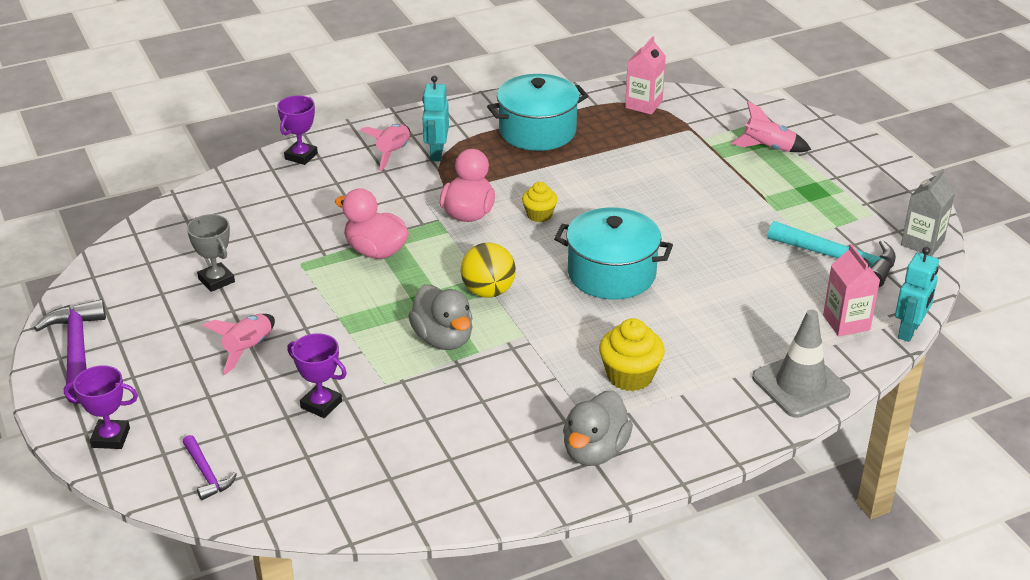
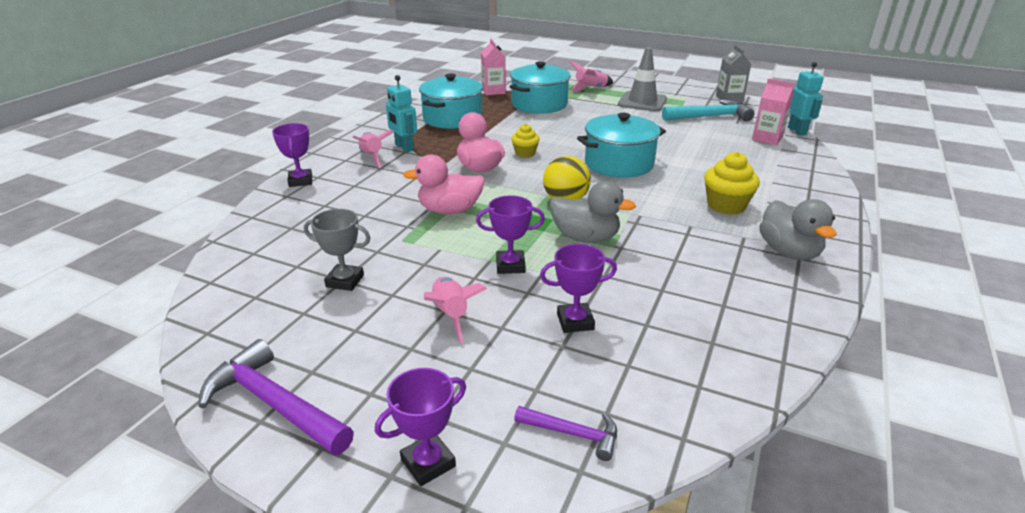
camera: 40 degrees left, 5 degrees down
(345, 332) = (510, 265): none -> purple trophy
(663, 149) = (539, 104): none -> turquoise pot
(800, 385) = (806, 171): grey traffic cone -> grey traffic cone (642, 102)

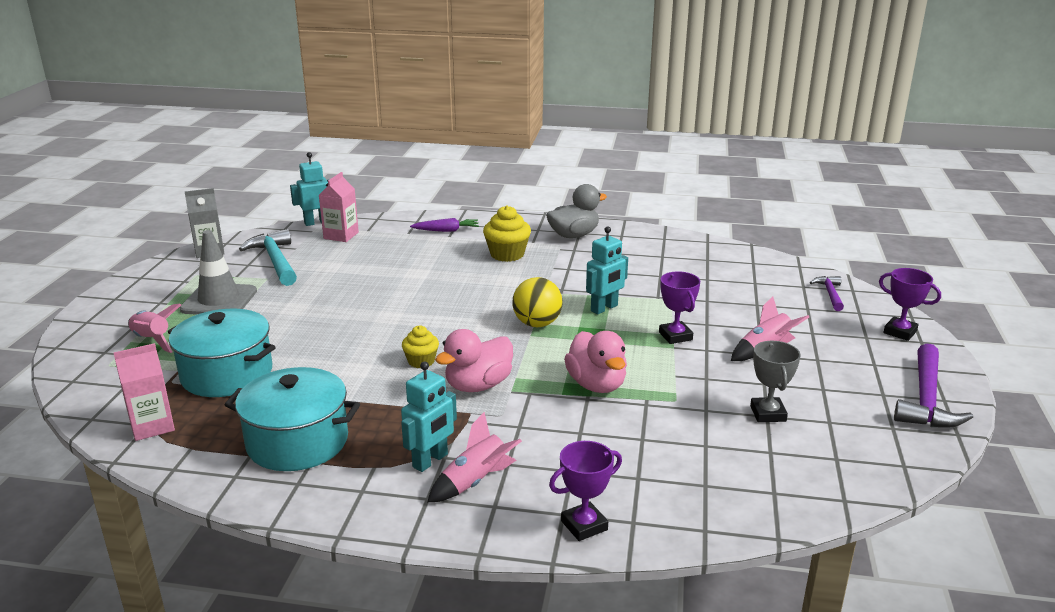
camera: 105 degrees left, 5 degrees down
(575, 321) = (727, 302): purple trophy -> none
(585, 238) = (604, 308): grey duck -> turquoise robot
(619, 163) = (433, 303): turquoise pot -> none
(788, 182) = (446, 230): none -> purple carrot

